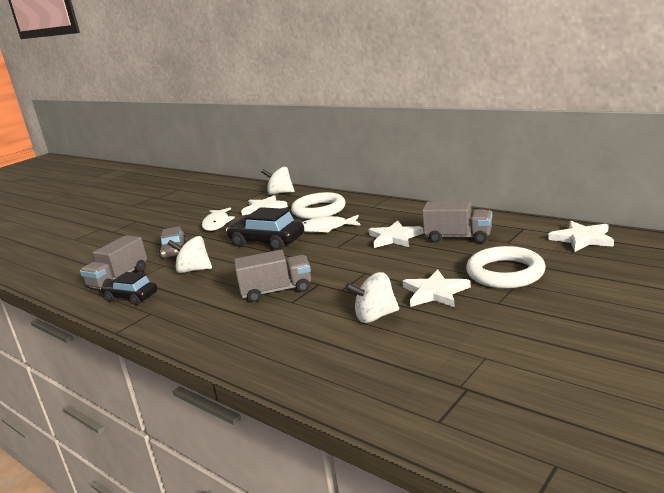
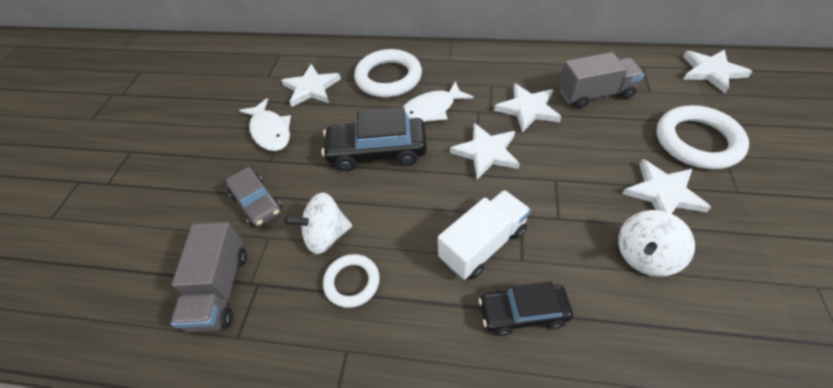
camera: 30 degrees left, 30 degrees up
(131, 297) = (281, 325): black car -> black car (523, 313)
(184, 290) = (352, 282): none -> white ring
(276, 291) = (483, 245): grey truck -> white truck
(280, 193) = (305, 54): white spinning top -> none
(335, 253) = (486, 152): none -> white star

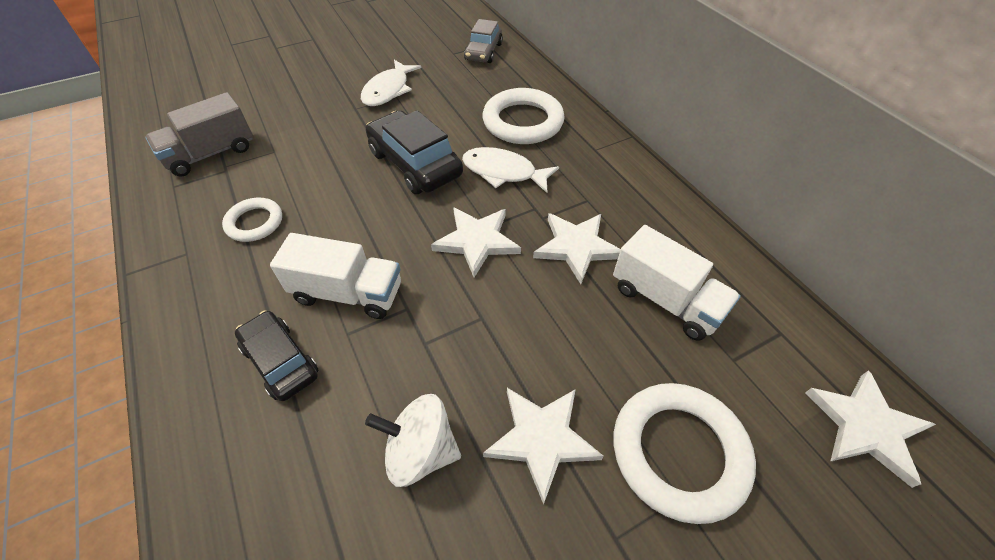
camera: 50 degrees right, 0 degrees up
(257, 203) = (304, 126): grey car -> grey car (483, 52)
(311, 88) = (461, 84): white star -> none
(326, 235) = (295, 182): white spinning top -> none
(595, 94) = (665, 300): grey truck -> white truck

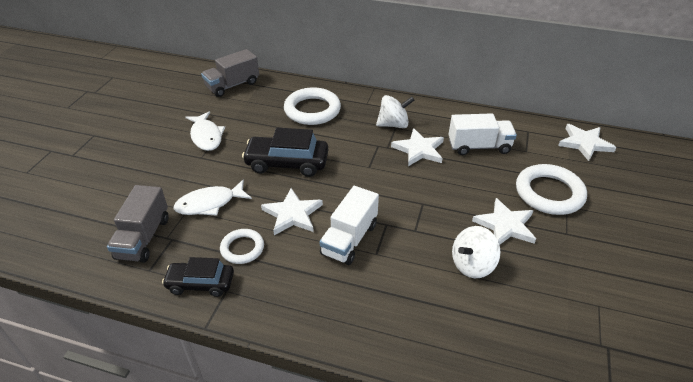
camera: 45 degrees left, 10 degrees down
(280, 361) = (364, 287): black car -> black car (200, 283)
(348, 293) = (349, 239): white truck -> white truck turned 150 degrees clockwise
(477, 241) = (374, 176): white star -> white star (292, 214)
(483, 52) = (232, 85): grey car -> grey truck
(503, 172) = (339, 139): white fish -> white fish (209, 204)
(590, 195) = (393, 124): none -> white spinning top

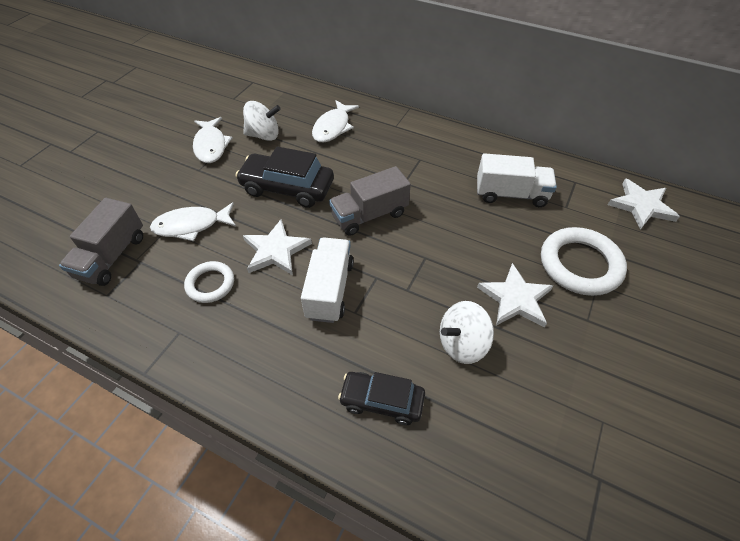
camera: 10 degrees right, 10 degrees up
(200, 283) = (154, 319): black car -> black car (382, 401)
(232, 85) = (256, 89): grey truck -> grey truck (369, 215)
(312, 110) = (333, 127): white ring -> white fish
(349, 239) = (330, 290): white truck -> white truck turned 150 degrees clockwise
(393, 124) = (419, 155): white spinning top -> white spinning top (264, 135)
(419, 150) = (439, 190): white star -> none

